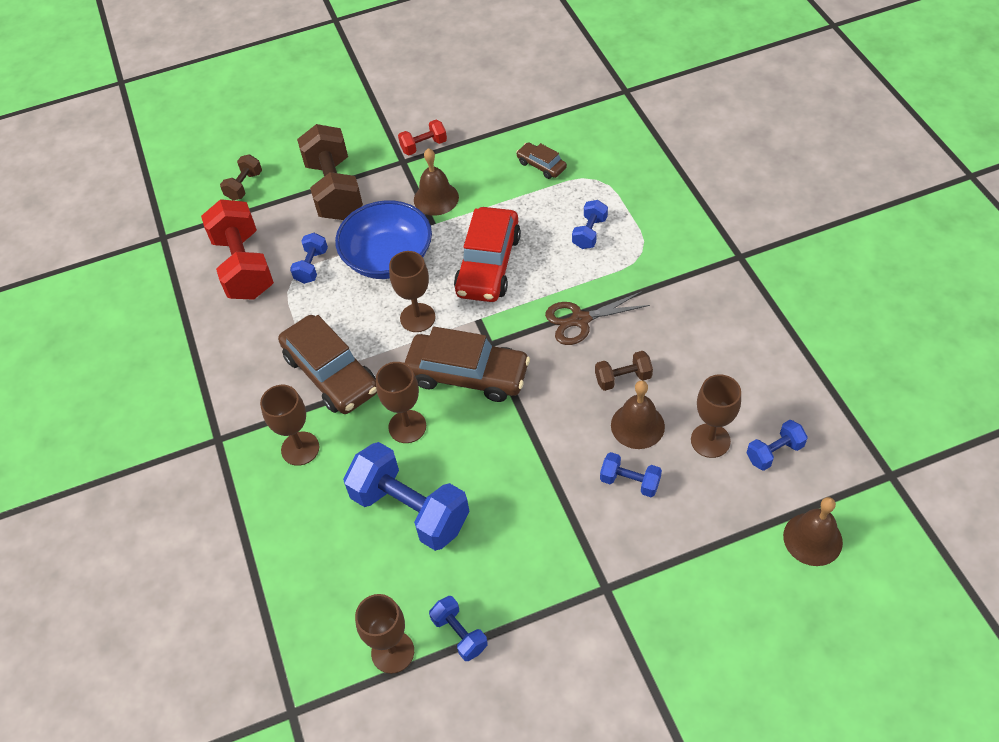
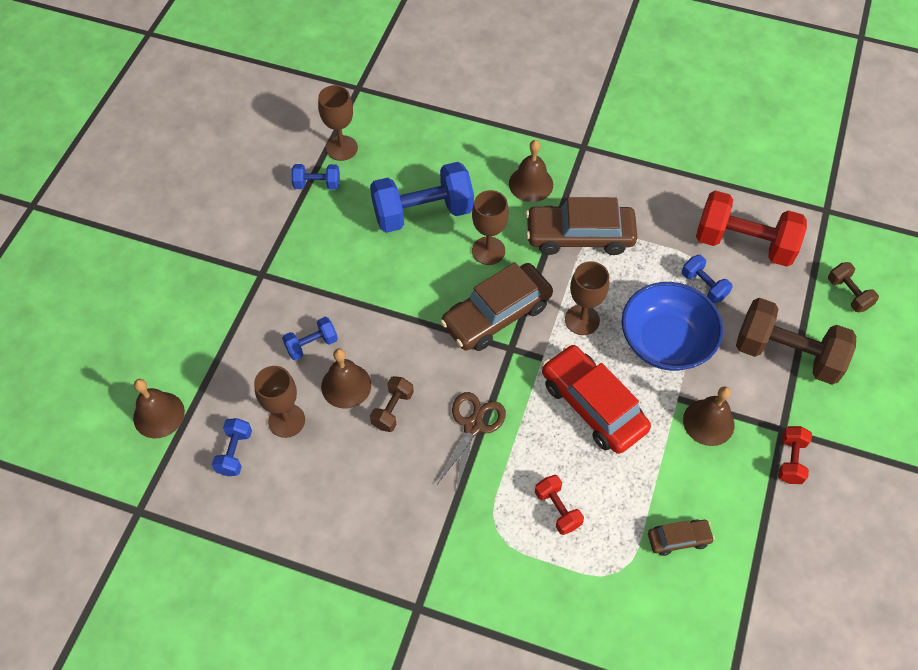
camera: 125 degrees right, 5 degrees up
(300, 448) = (531, 184): brown goblet -> brown bell
(589, 233) = (557, 509): blue dumbbell -> red dumbbell

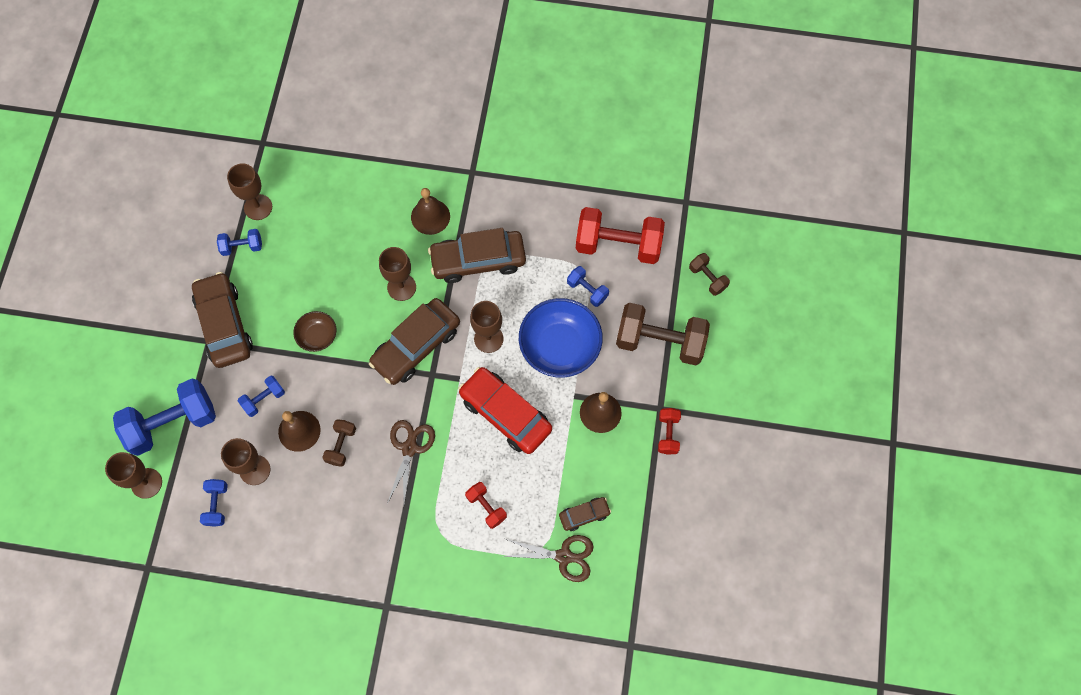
camera: 10 degrees left, 10 degrees up
(159, 414) = (146, 483): brown bell -> brown goblet
(282, 260) = (224, 325): none -> brown car
(385, 287) = (317, 336): none -> brown bowl
(423, 212) = (339, 259): blue dumbbell -> blue dumbbell (172, 423)
(648, 585) = (564, 556): none -> brown scissors

